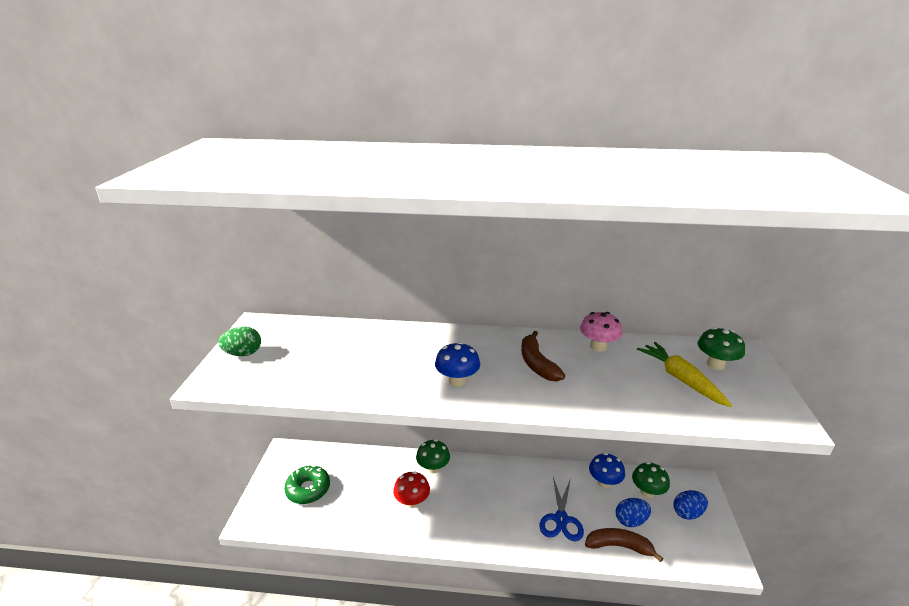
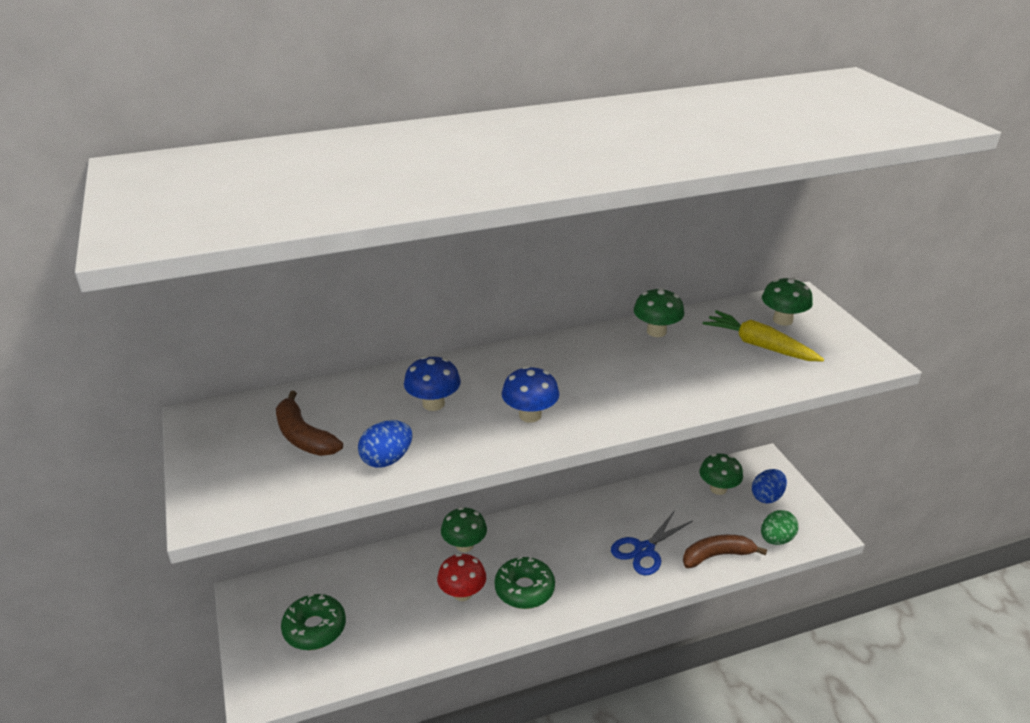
camera: 25 degrees left, 5 degrees up
(243, 353) = (220, 462): green egg -> green egg (776, 539)
(455, 515) = (524, 589): none -> green donut
(537, 364) = (604, 370): brown banana -> brown banana (303, 436)
(561, 519) = (644, 550): blue scissors -> blue scissors turned 60 degrees clockwise
(598, 346) = (656, 331): pink mushroom -> green mushroom
(604, 482) = (669, 494): blue mushroom -> blue mushroom (433, 404)
(630, 521) = (716, 525): blue egg -> blue egg (387, 459)

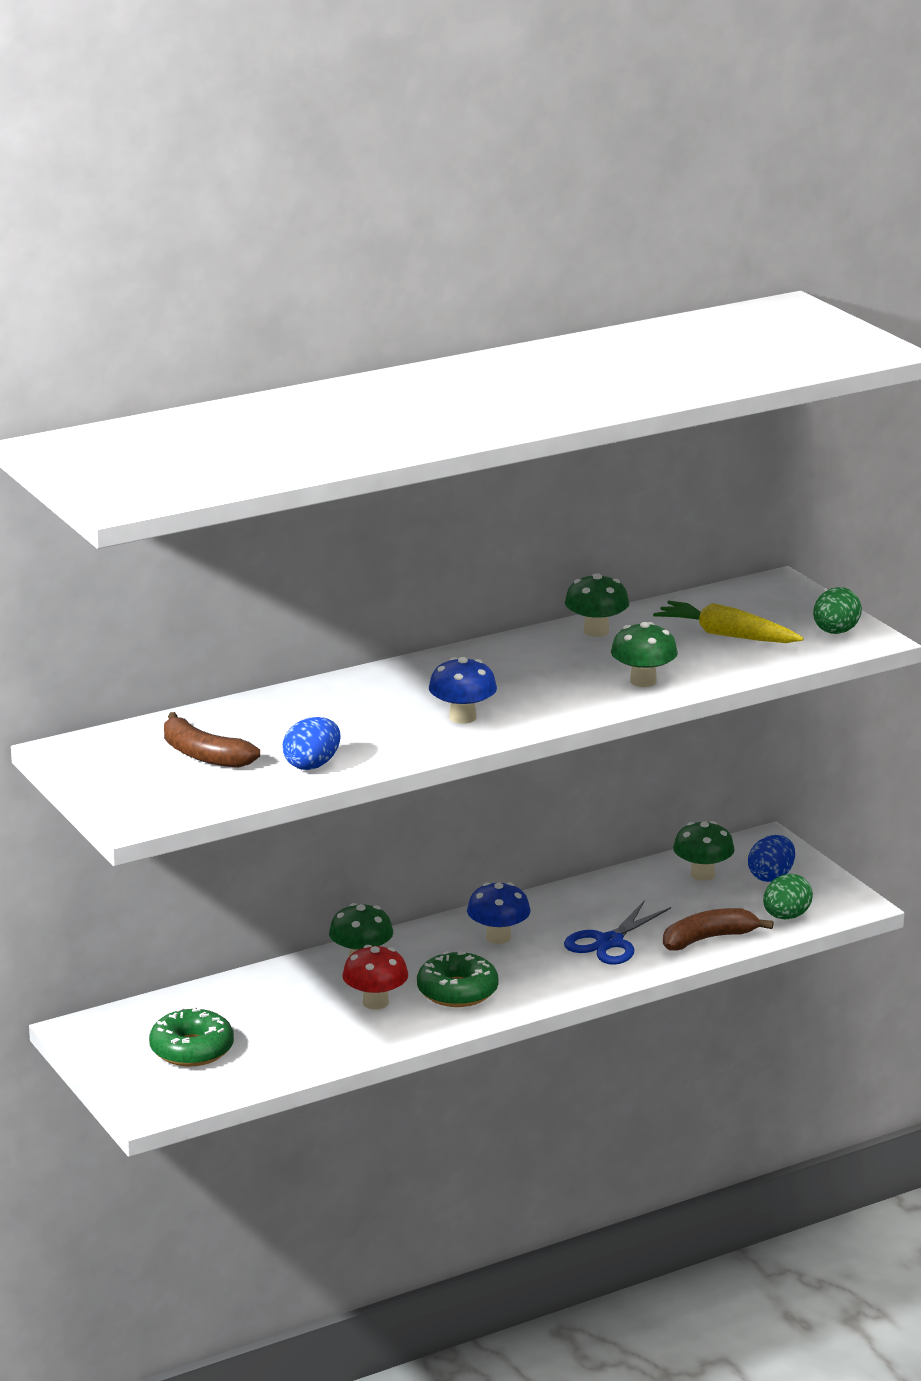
camera: 10 degrees left, 10 degrees down
(433, 404) = (343, 717): blue mushroom -> blue mushroom (498, 937)
(782, 320) = (754, 608): green mushroom -> green mushroom (643, 681)
(848, 351) = (835, 632): none -> green egg

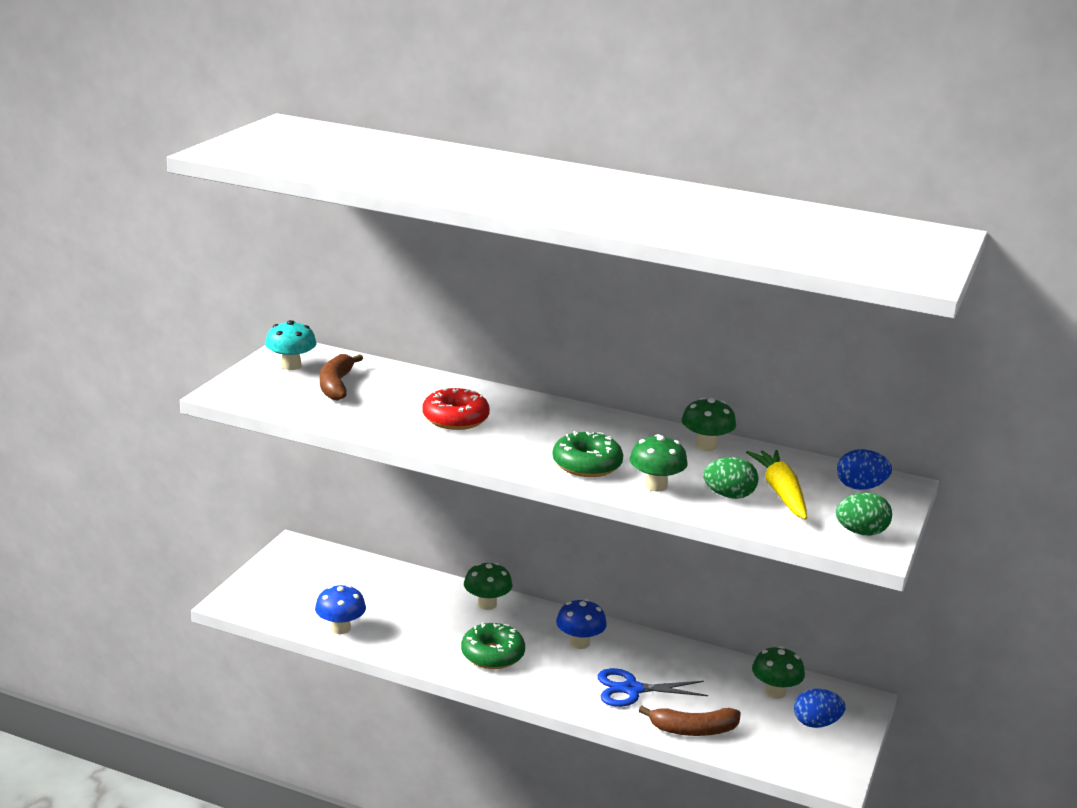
camera: 50 degrees right, 0 degrees up
(113, 763) = (291, 366): none -> turquoise mushroom
(192, 1049) = (313, 589): green donut -> green donut (587, 465)
(312, 765) = (366, 419): blue egg -> blue egg (860, 487)
(375, 722) = (455, 419): none -> red donut
(375, 1002) = (442, 630): red mushroom -> none
(462, 717) = (503, 443): blue mushroom -> blue mushroom (340, 628)
(708, 939) = (693, 730): brown banana -> brown banana turned 150 degrees clockwise
(786, 917) = (771, 753): green egg -> green egg (729, 495)

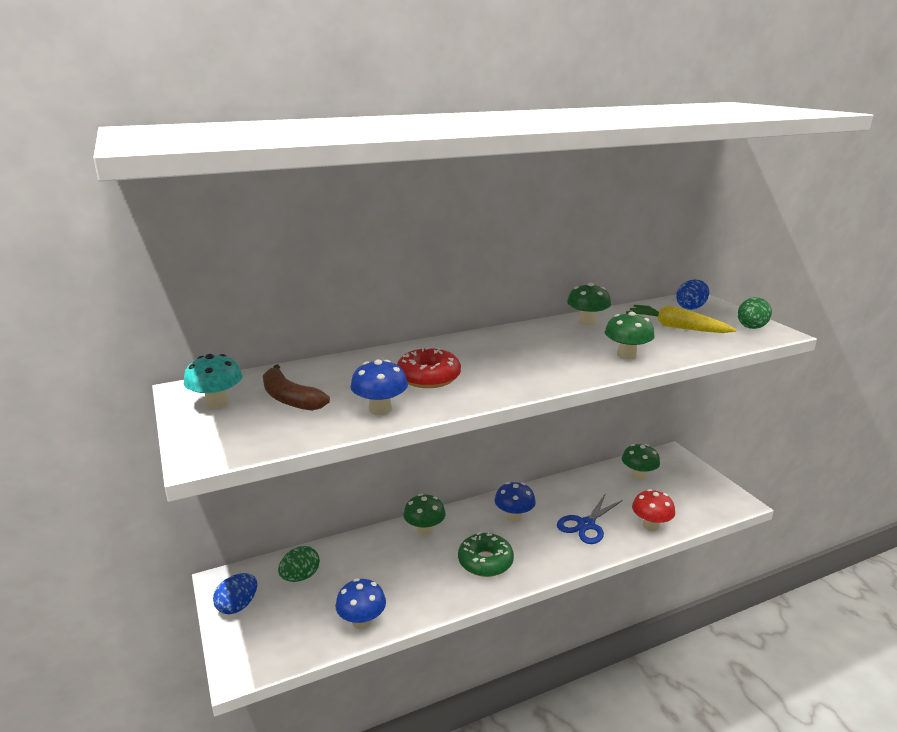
camera: 45 degrees left, 0 degrees up
(373, 421) = (380, 409): none -> blue mushroom
(587, 465) = (568, 363): green donut -> none
(693, 730) = (650, 525): brown banana -> red mushroom
(729, 495) = (665, 341): green egg -> green egg (300, 577)
(816, 723) = (681, 479): blue egg -> blue egg (237, 606)

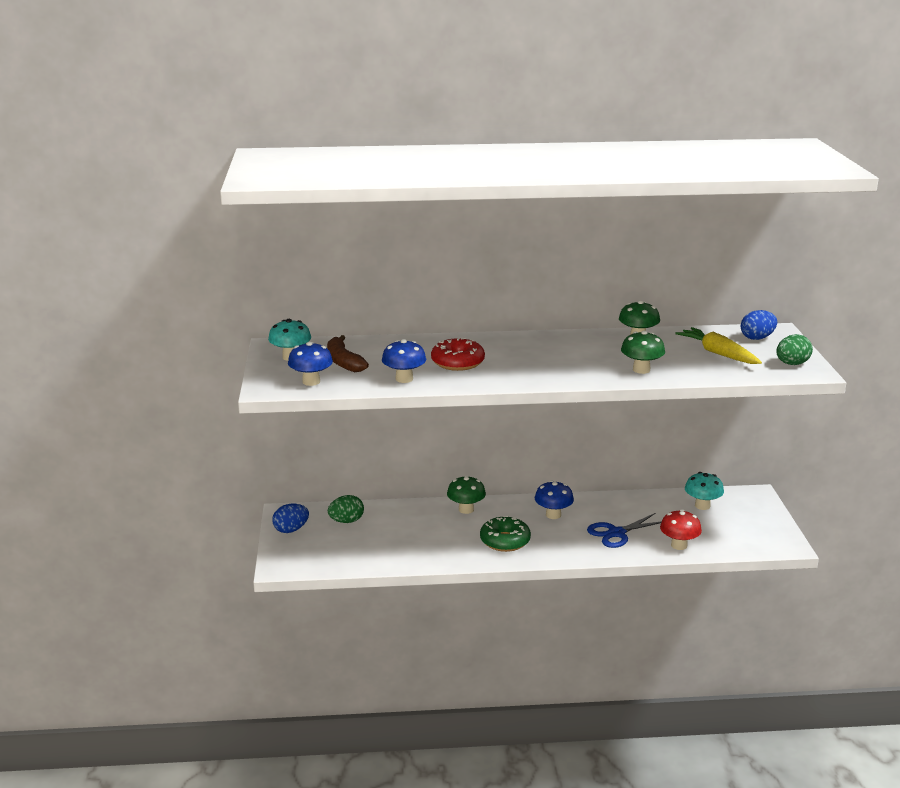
camera: 20 degrees right, 0 degrees up
(362, 621) = (381, 558): blue mushroom -> blue mushroom (311, 382)
(638, 475) = (702, 506): green mushroom -> turquoise mushroom

